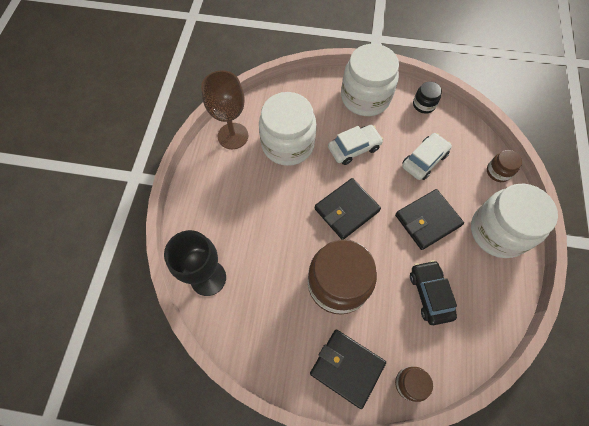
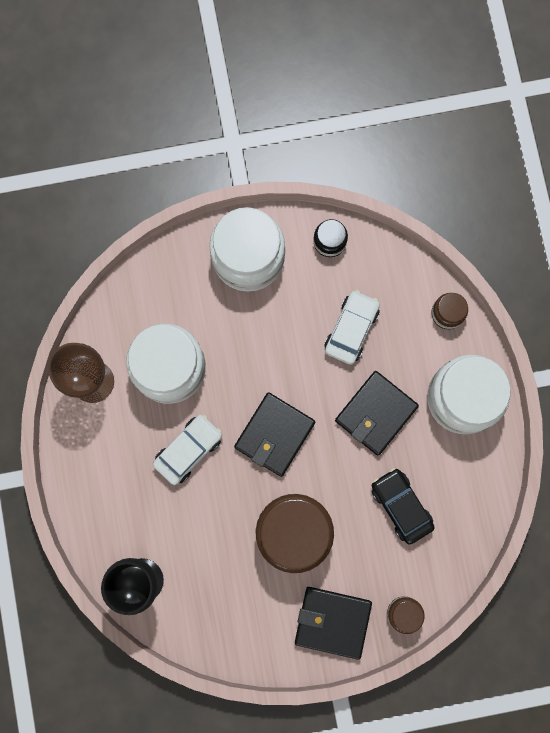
camera: 20 degrees left, 15 degrees up
(354, 148) = (257, 343): white car -> white car (188, 450)

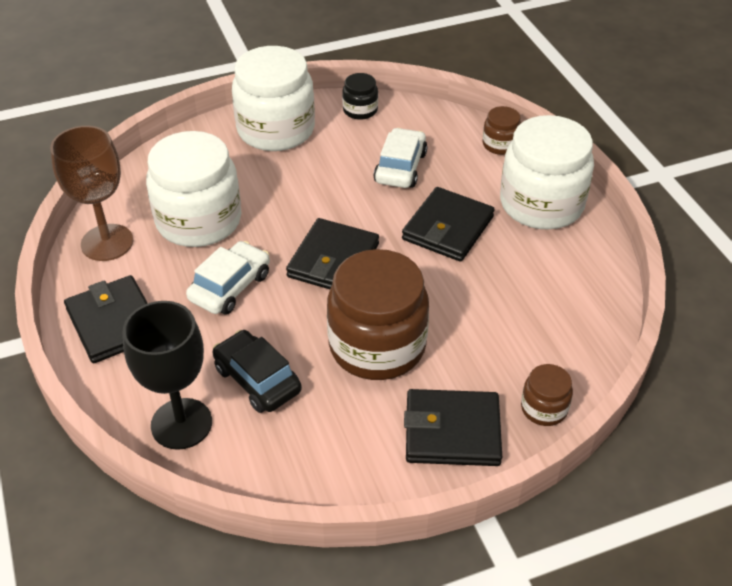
camera: 10 degrees left, 35 degrees down
(96, 473) = (114, 323): none -> black wallet
(401, 506) = (504, 303): black car -> black car (257, 380)

